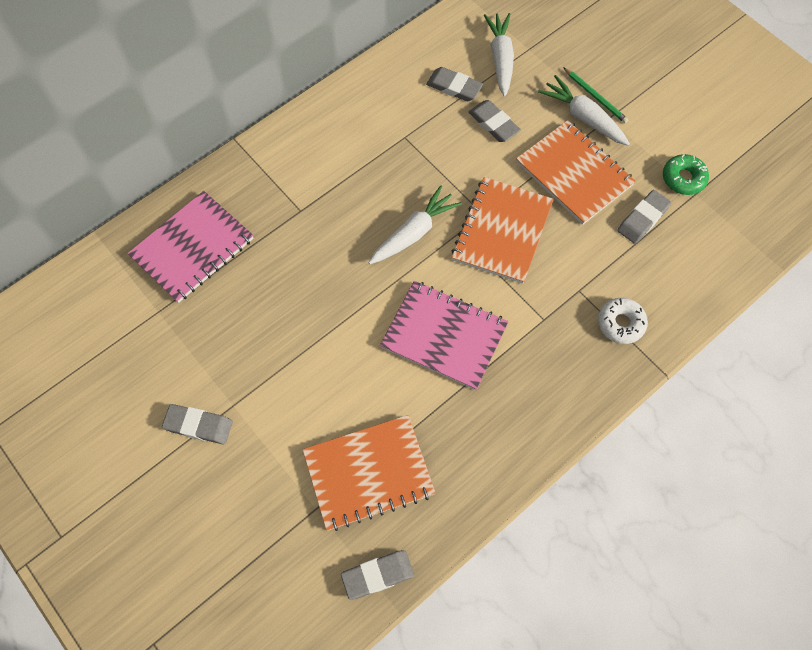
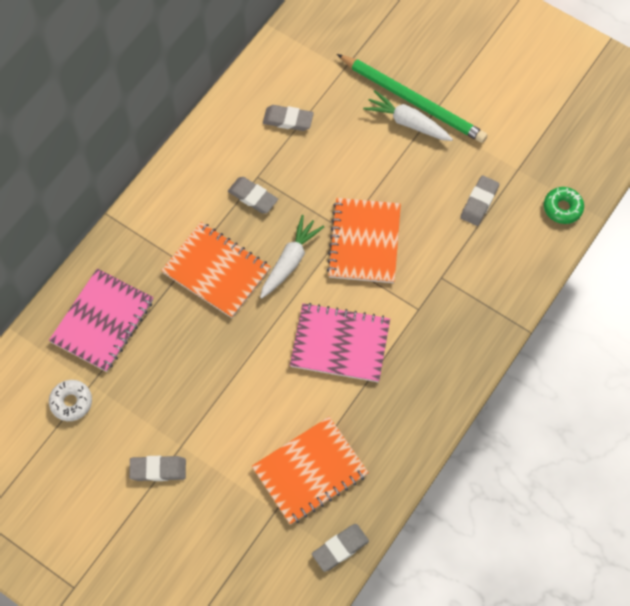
camera: 15 degrees left, 0 degrees up
(493, 124) = (331, 146): grey eraser -> grey eraser (253, 197)
(500, 58) = (321, 83): white carrot -> none
(574, 174) = (412, 176): orange notebook -> orange notebook (216, 271)
(595, 97) = (413, 101): green pencil -> green pencil, size x2.21
(620, 323) = (482, 297): white donut -> white donut (71, 402)
(683, 178) = (505, 158): green donut -> green donut (562, 208)

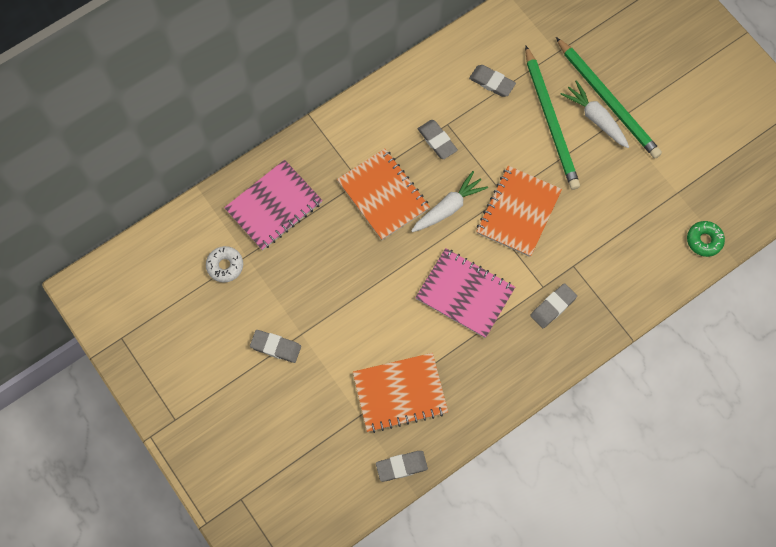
camera: 20 degrees right, 5 degrees up
(363, 139) = (550, 121): none -> green pencil
(479, 202) = (632, 211): grey eraser -> grey eraser (553, 307)

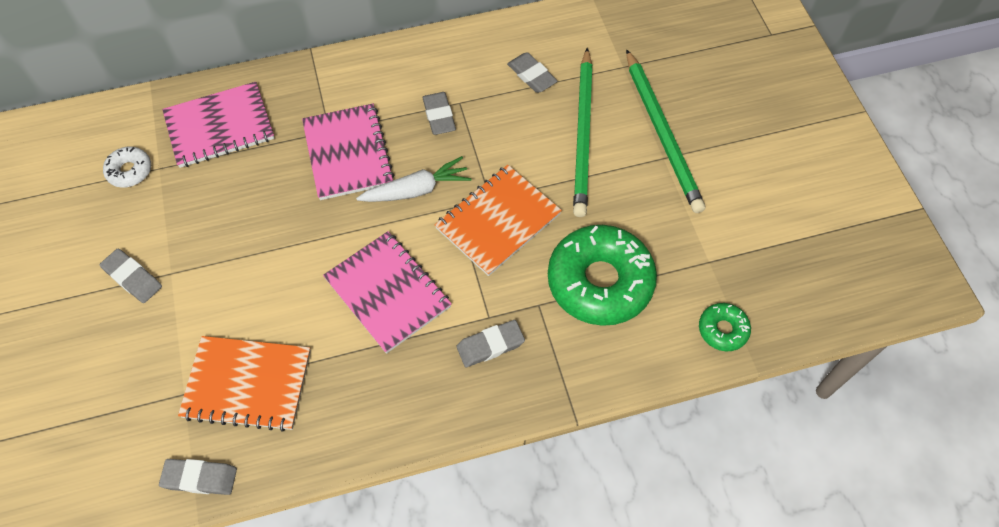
camera: 20 degrees right, 10 degrees down
(383, 195) = (348, 153): orange notebook -> pink notebook
(595, 118) = (639, 148): white carrot -> none
(608, 234) = (600, 282): none -> green donut

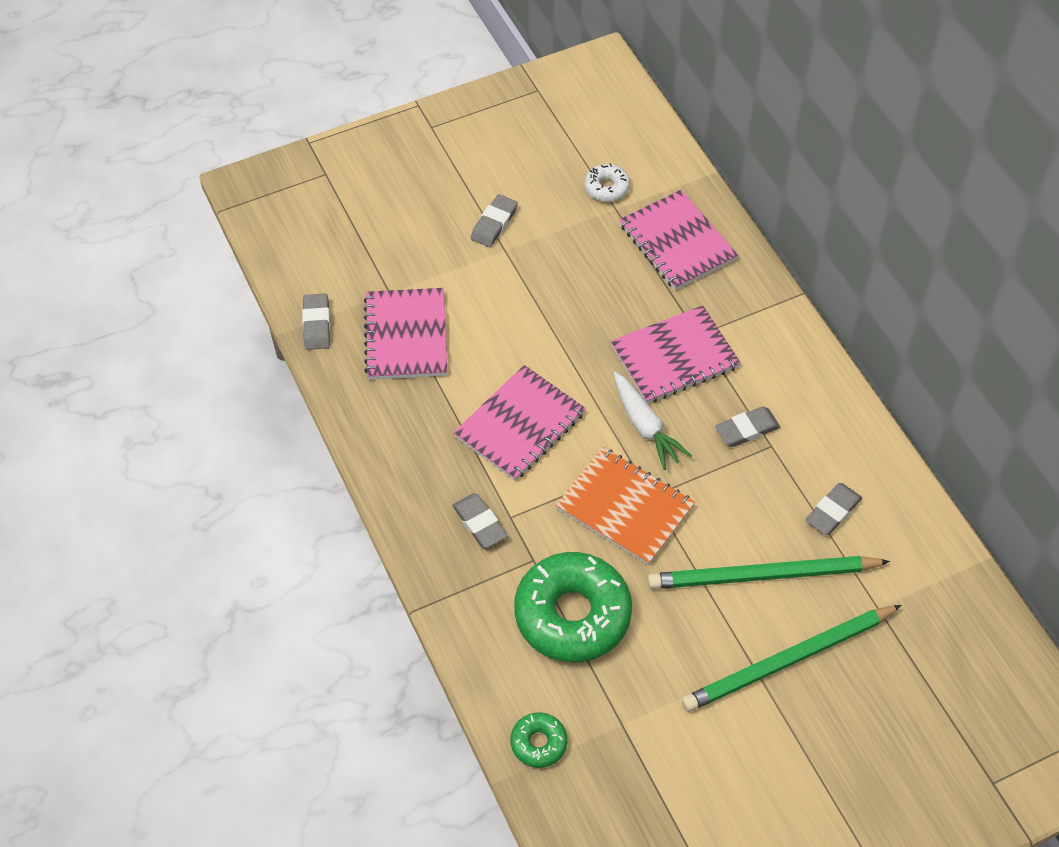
camera: 80 degrees right, 5 degrees down
(247, 384) = (406, 336): orange notebook -> pink notebook

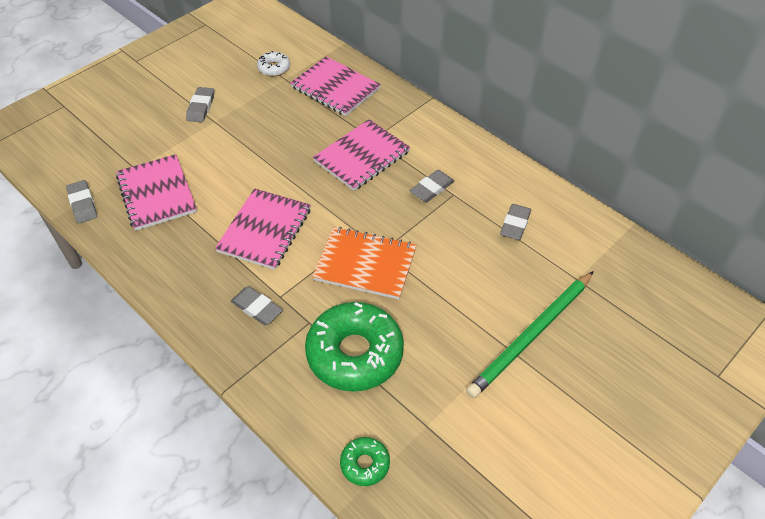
camera: 20 degrees left, 5 degrees down
(645, 427) = (359, 206): white carrot -> none
(762, 576) = (485, 282): green pencil -> none

